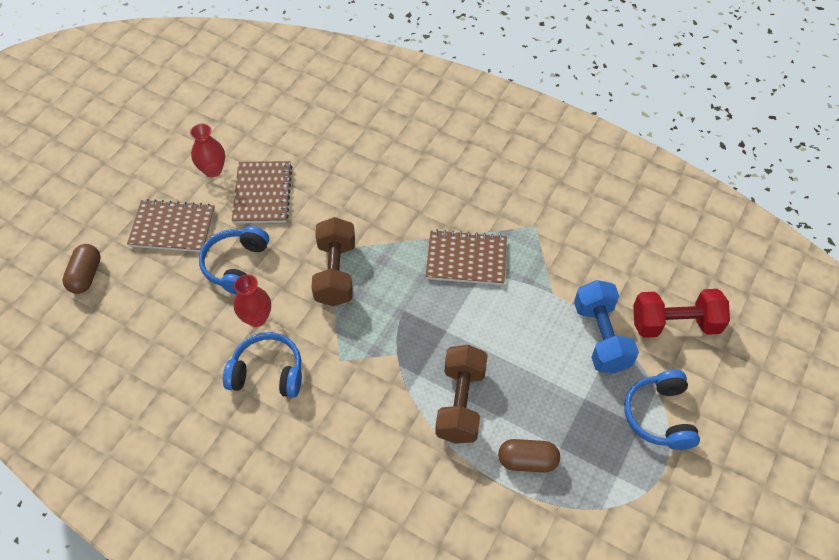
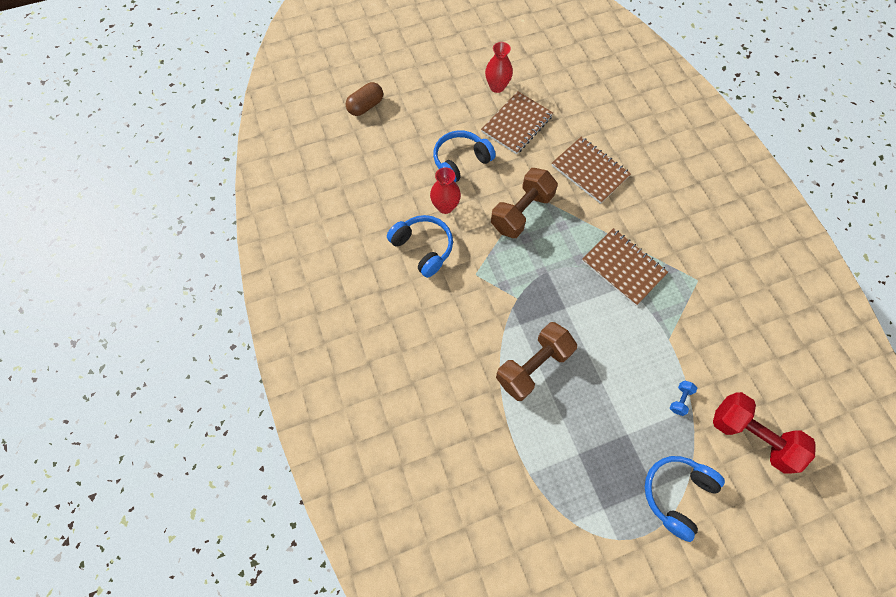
camera: 40 degrees right, 10 degrees up
(172, 227) = (441, 109): brown notebook -> brown notebook (589, 171)
(527, 461) = (546, 444): brown capsule -> none
(601, 337) = (680, 399): blue dumbbell -> blue dumbbell, size x0.40

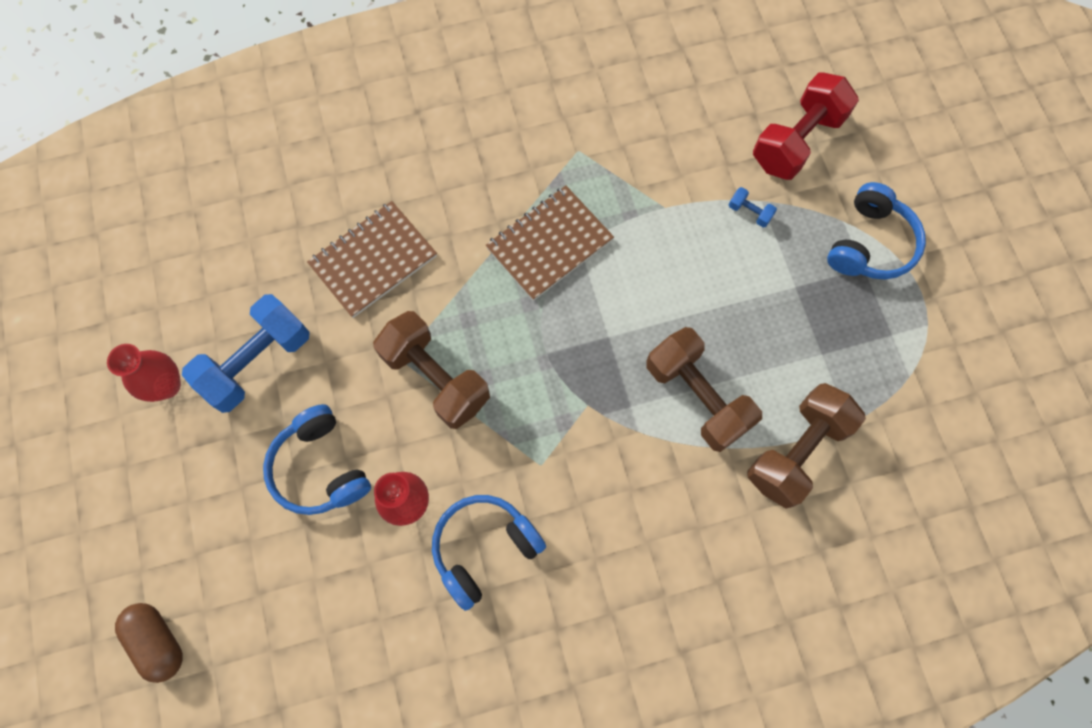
camera: 85 degrees left, 5 degrees up
(504, 435) = (796, 451): none -> brown dumbbell
(516, 124) = (257, 362): brown notebook -> blue dumbbell
(676, 493) = (870, 244): blue headphones -> blue headphones turned 105 degrees counterclockwise

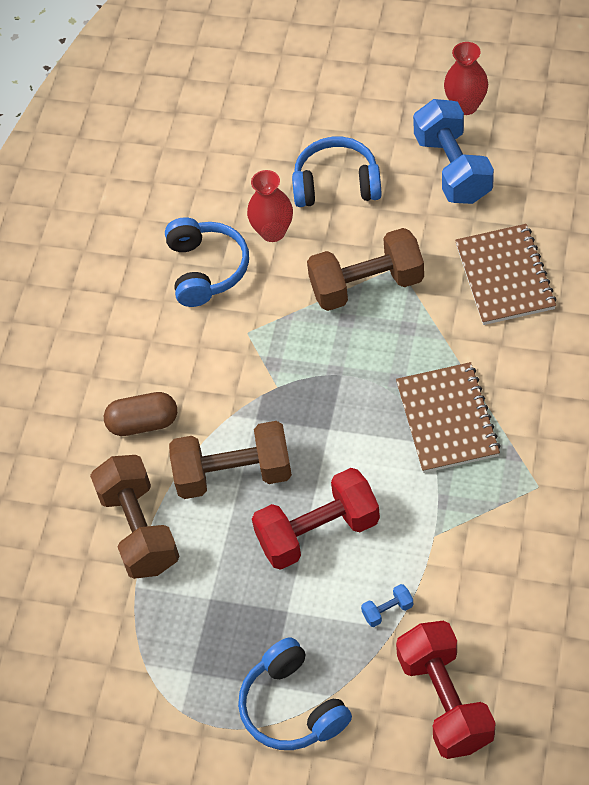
camera: 125 degrees right, 15 degrees down
(158, 641) = (267, 57): brown capsule -> brown capsule (143, 423)
(712, 297) = (318, 532): none -> red dumbbell

